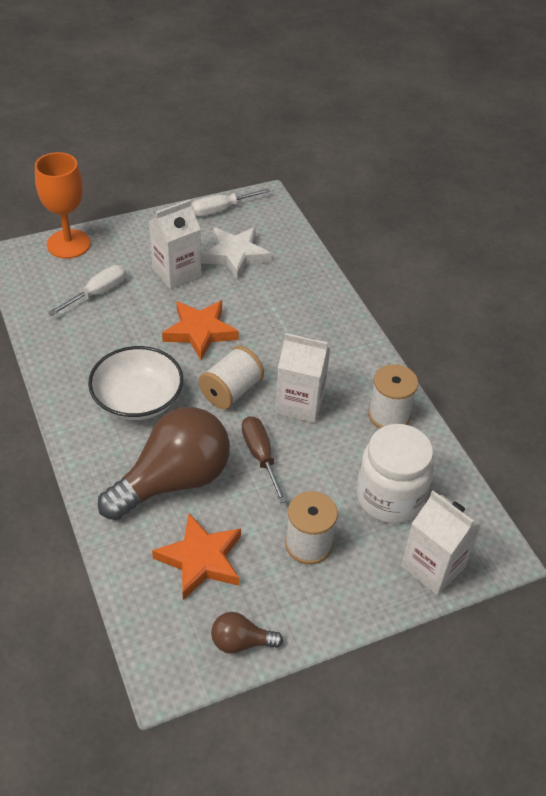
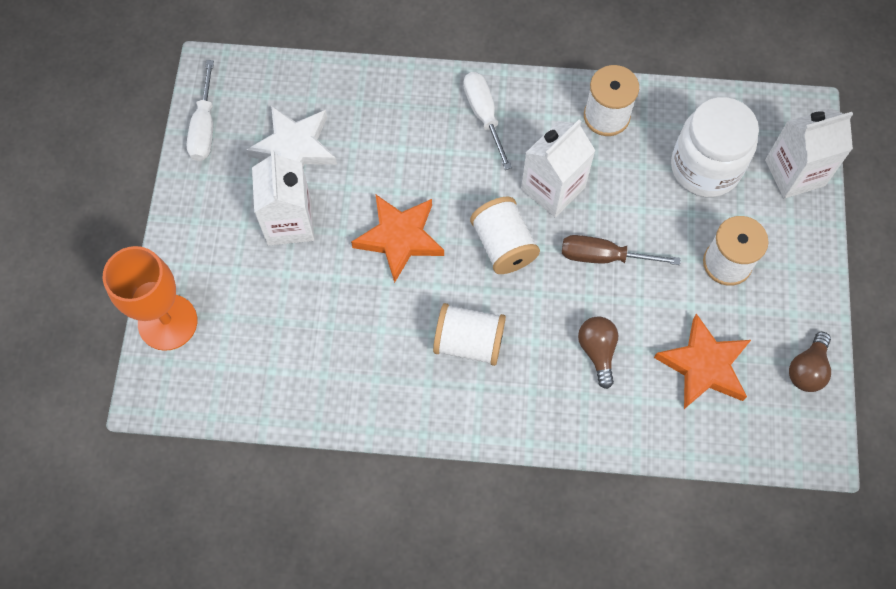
camera: 60 degrees left, 20 degrees up
(97, 293) = (277, 322): white screwdriver -> white screwdriver (484, 116)
(138, 399) = (469, 342): white bowl -> white spool
(173, 481) = (597, 351): brown light bulb -> brown light bulb, size x0.44

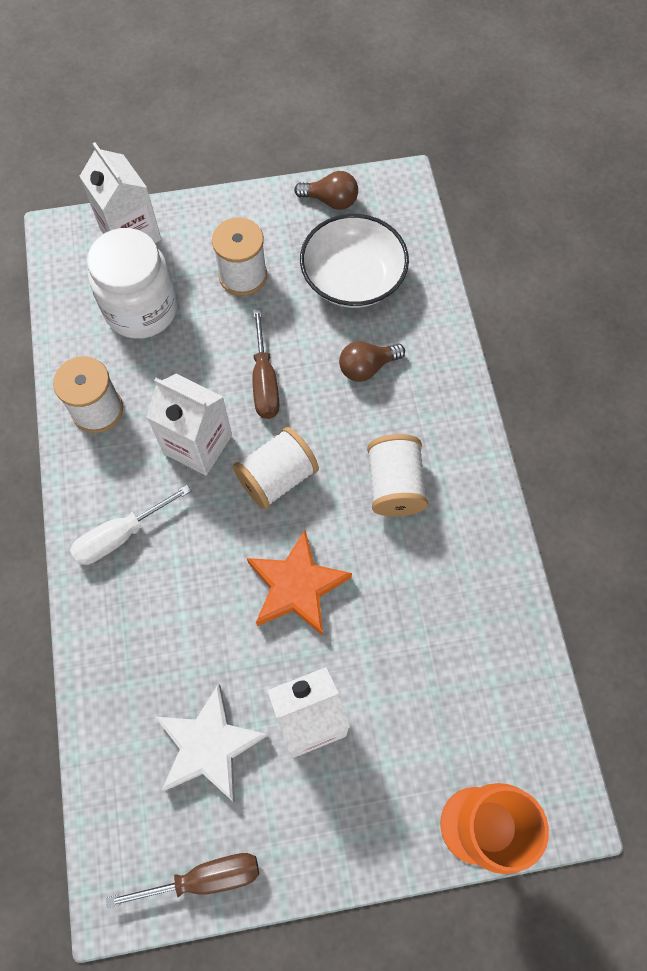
camera: 105 degrees left, 0 degrees up
(204, 127) = (204, 878): white screwdriver -> brown screwdriver
(704, 366) = (353, 278): orange star -> white bowl

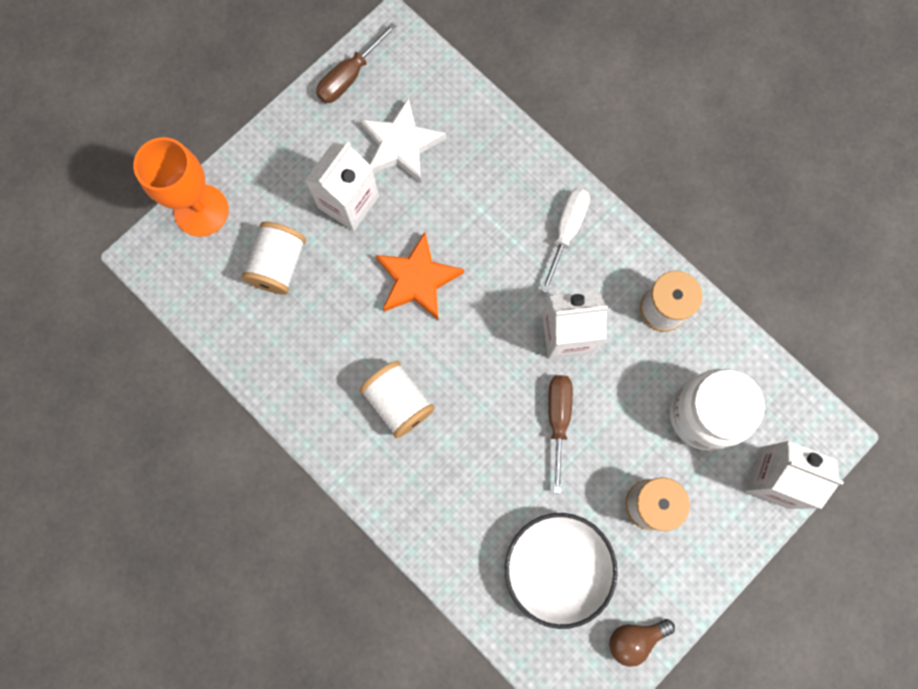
camera: 145 degrees right, 10 degrees up
(264, 381) = (558, 420): brown screwdriver -> brown screwdriver turned 45 degrees clockwise
(277, 477) = (489, 348): white spool -> white spool (278, 265)
(367, 367) = (487, 489): brown light bulb -> none

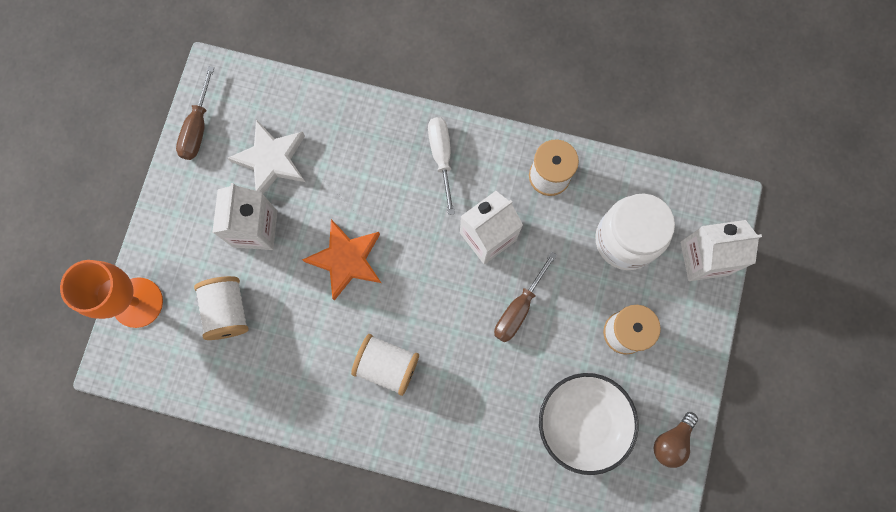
camera: 30 degrees left, 0 degrees up
(558, 420) = (519, 308): brown screwdriver -> brown screwdriver turned 120 degrees counterclockwise

